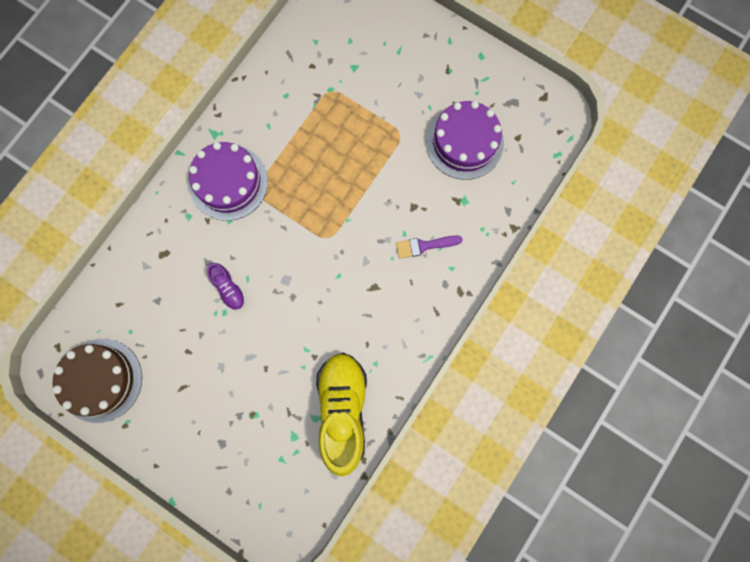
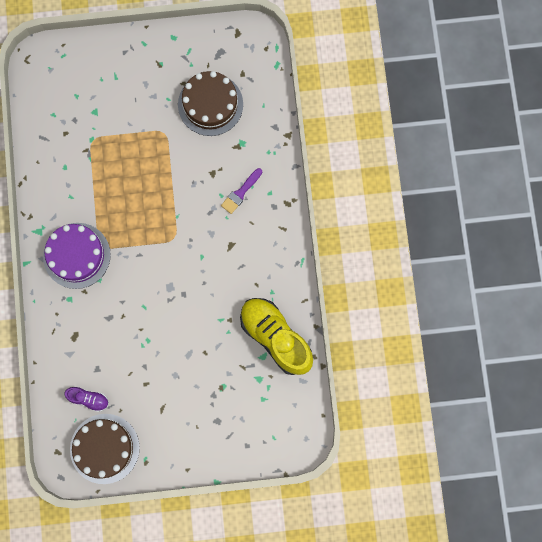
camera: 40 degrees left, 0 degrees up
(229, 289) = (137, 323): purple shoe -> purple shoe (89, 399)
(464, 142) = (210, 104): purple cake -> brown cake

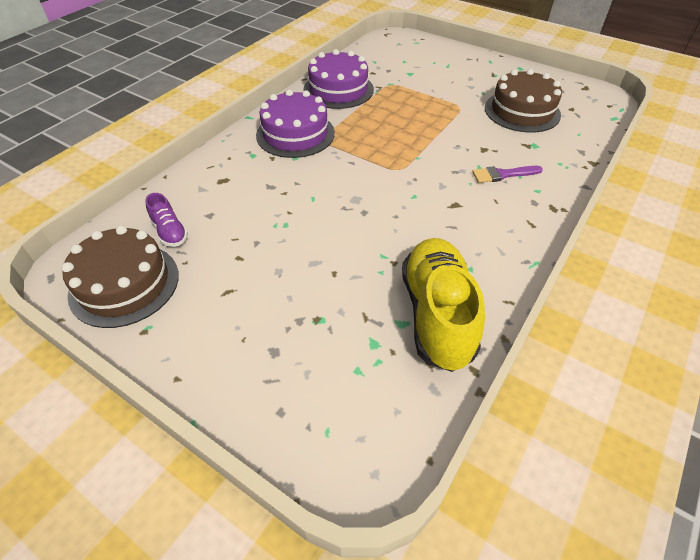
camera: 40 degrees right, 30 degrees down
(59, 178) = (338, 90): none -> purple cake

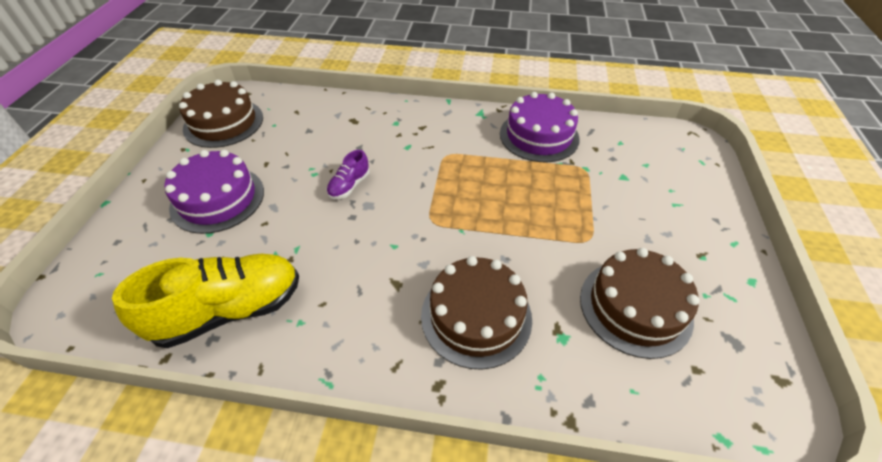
camera: 65 degrees right, 0 degrees up
(170, 232) = (282, 120): purple shoe -> purple shoe (349, 186)
(295, 134) = (442, 135): purple cake -> purple cake (217, 199)
(503, 174) = (476, 316): purple brush -> brown cake

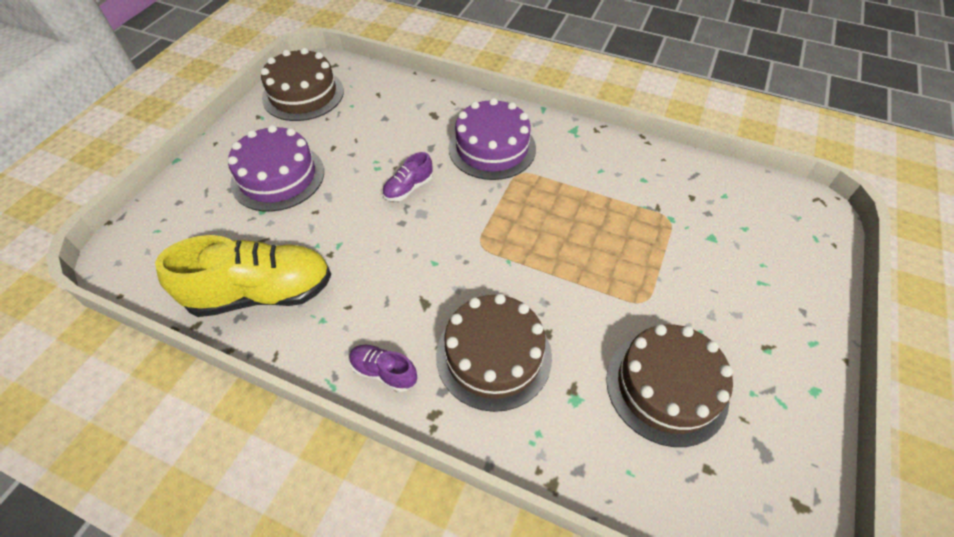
camera: 15 degrees right, 5 degrees up
(376, 357) = (383, 372): none -> purple shoe
(539, 136) = (631, 170): purple cake -> purple cake (492, 148)

